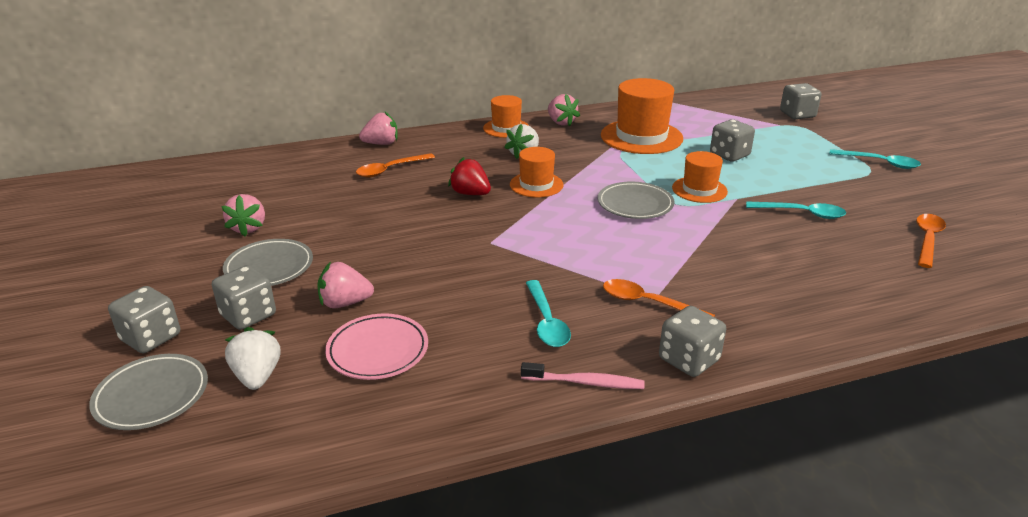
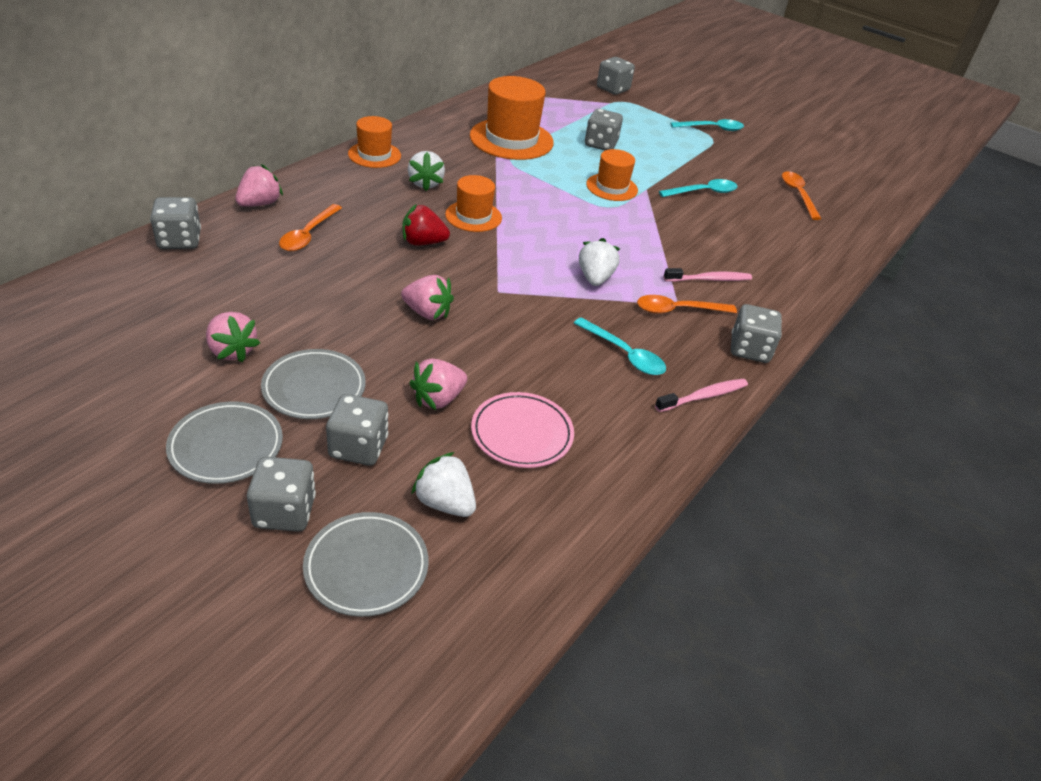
camera: 40 degrees left, 10 degrees up
(302, 155) = (179, 240): none -> grey dice
(561, 122) = (421, 137): pink strawberry -> pink strawberry (427, 313)
(592, 255) = (595, 278): none -> white strawberry
(635, 204) = (577, 216): grey plate -> grey plate (226, 446)
(716, 287) = (709, 279): none -> pink toothbrush

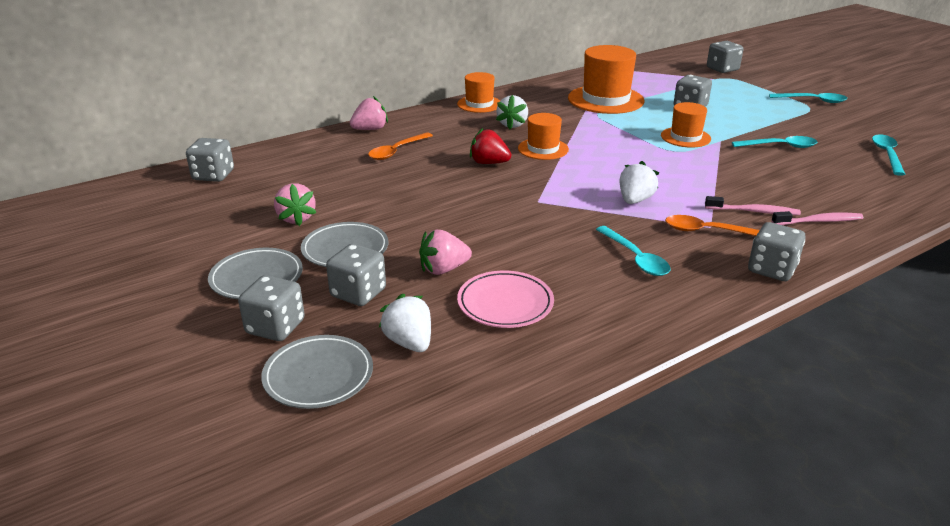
camera: 25 degrees right, 10 degrees down
(179, 240) = (298, 147): grey dice -> grey dice (213, 175)
(427, 313) = (466, 210): pink strawberry -> none
(703, 396) = (702, 300): pink toothbrush -> pink toothbrush (818, 221)
(798, 194) = (887, 154): orange spoon -> turquoise spoon

